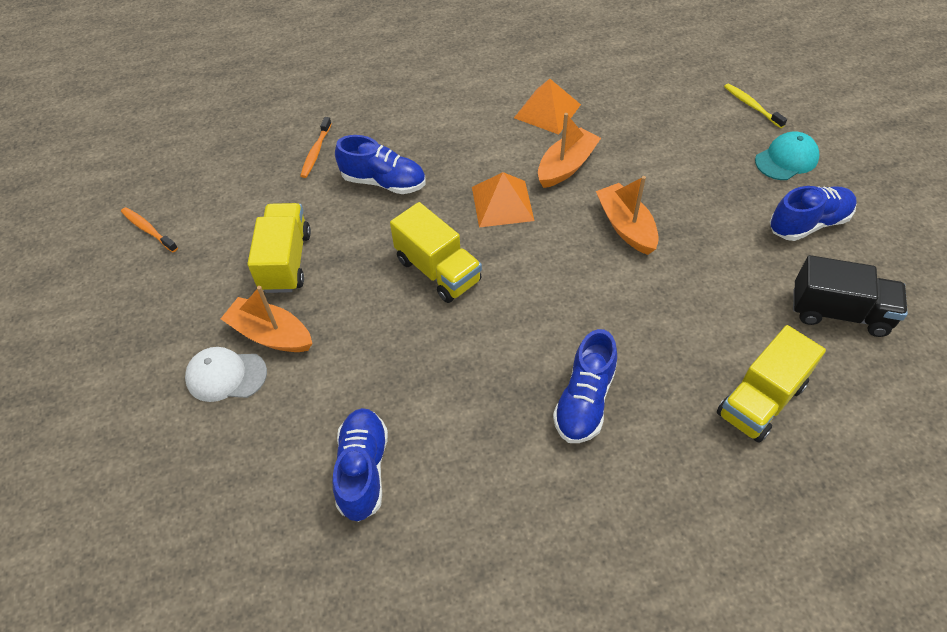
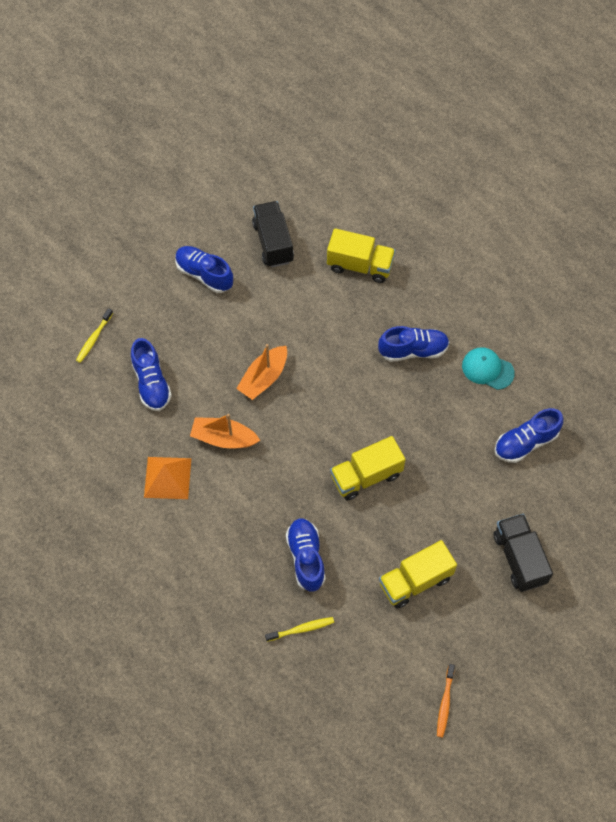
camera: 120 degrees left, 10 degrees up
(226, 376) = (519, 558): white cap -> black truck
(271, 334) = (475, 551): orange boat -> none
(316, 152) = (301, 629): orange toothbrush -> yellow toothbrush
(438, 270) = (366, 476): yellow truck -> yellow truck turned 135 degrees counterclockwise
(502, 203) = (283, 464): orange pyramid -> none
(670, 132) = (151, 383): none -> blue shoe
(786, 159) = (145, 302): turquoise cap -> turquoise cap (487, 369)

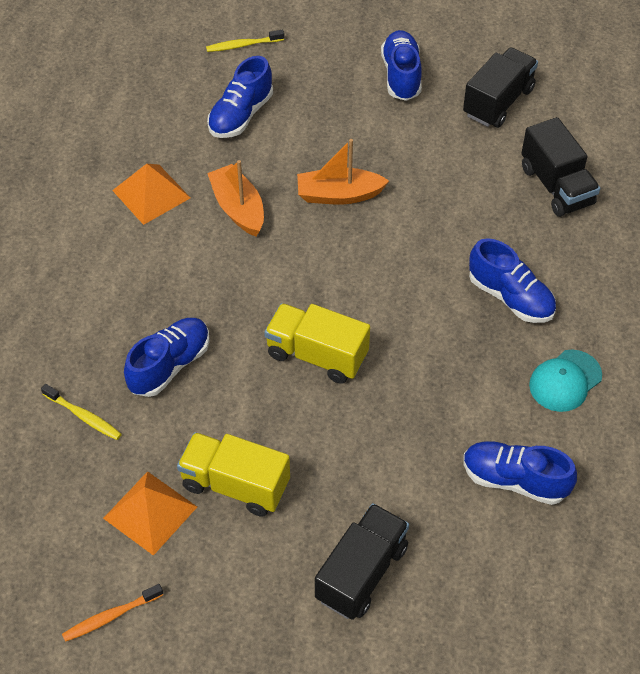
camera: 50 degrees right, 10 degrees down
(360, 265) = (556, 186): yellow truck -> black truck
(396, 637) = (150, 512): none -> orange pyramid
(487, 369) = (565, 381): turquoise cap -> turquoise cap turned 120 degrees counterclockwise

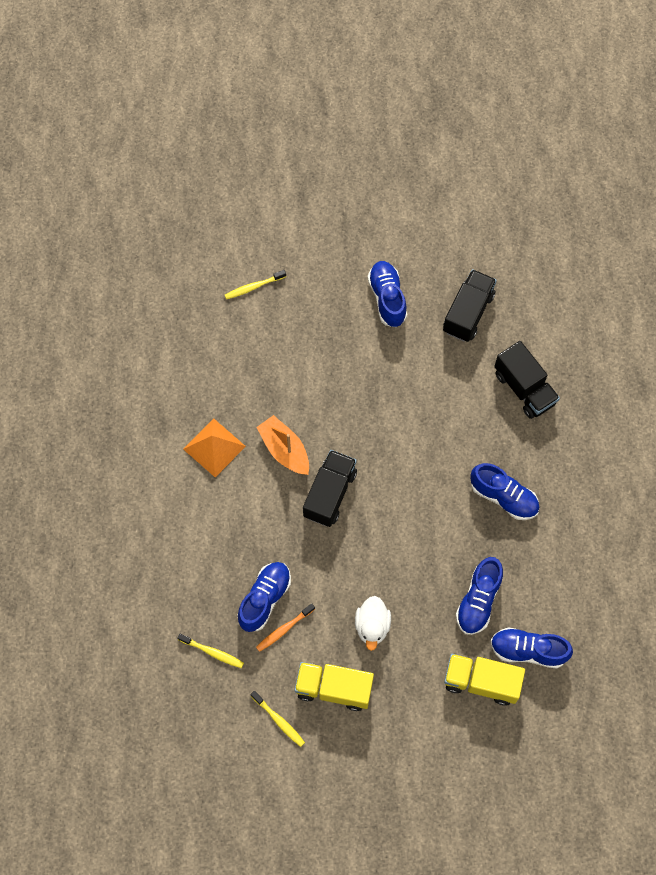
camera: 10 degrees left, 15 degrees up
(111, 616) = (271, 803): orange toothbrush -> orange toothbrush (284, 629)
(150, 512) = (279, 720): orange pyramid -> yellow toothbrush
(241, 115) = (267, 359): blue shoe -> blue shoe (478, 600)
(305, 418) = (372, 626): none -> white duck
(317, 355) = (370, 572): yellow truck -> yellow truck (481, 682)
(339, 195) = (359, 424): orange boat -> none
(361, 573) = (434, 740): black truck -> black truck (330, 494)
(565, 381) = (553, 563): turquoise cap -> none

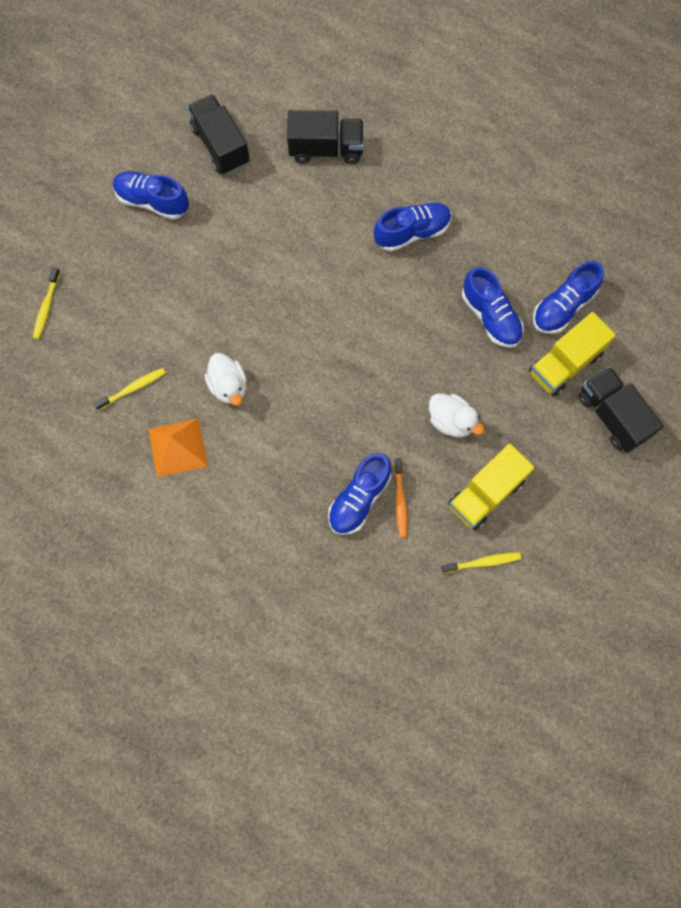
camera: 55 degrees left, 5 degrees up
(212, 652) = (376, 580): yellow toothbrush -> yellow toothbrush (133, 388)
(265, 599) = (359, 499): blue shoe -> blue shoe turned 120 degrees counterclockwise
(284, 450) = (228, 386): orange boat -> white duck
(330, 494) = (300, 374): black truck -> black truck (612, 416)

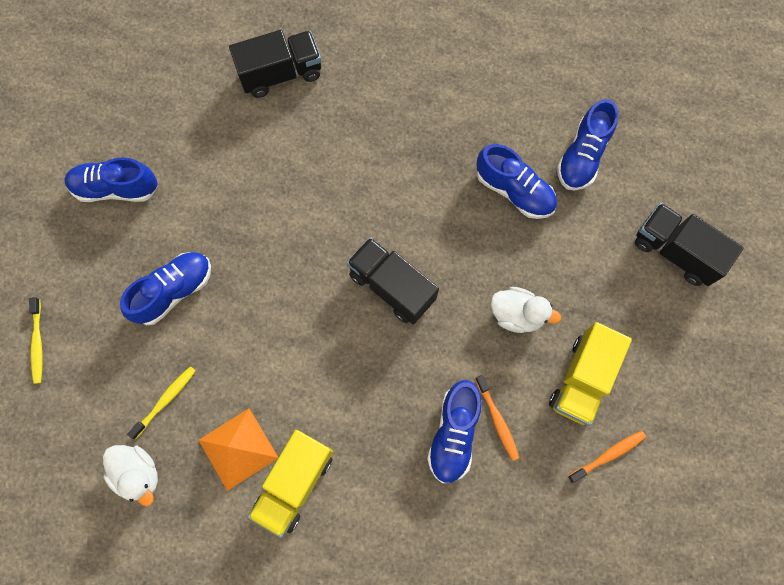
camera: 20 degrees left, 0 degrees up
(220, 145) = (168, 106): black truck -> black truck (392, 287)
(228, 386) = (269, 360): white duck -> white duck (138, 473)
(412, 232) = (401, 131): blue shoe -> blue shoe (174, 291)
(483, 562) = (608, 455): yellow toothbrush -> orange toothbrush
(565, 363) = (607, 214): yellow truck -> yellow truck (295, 483)

